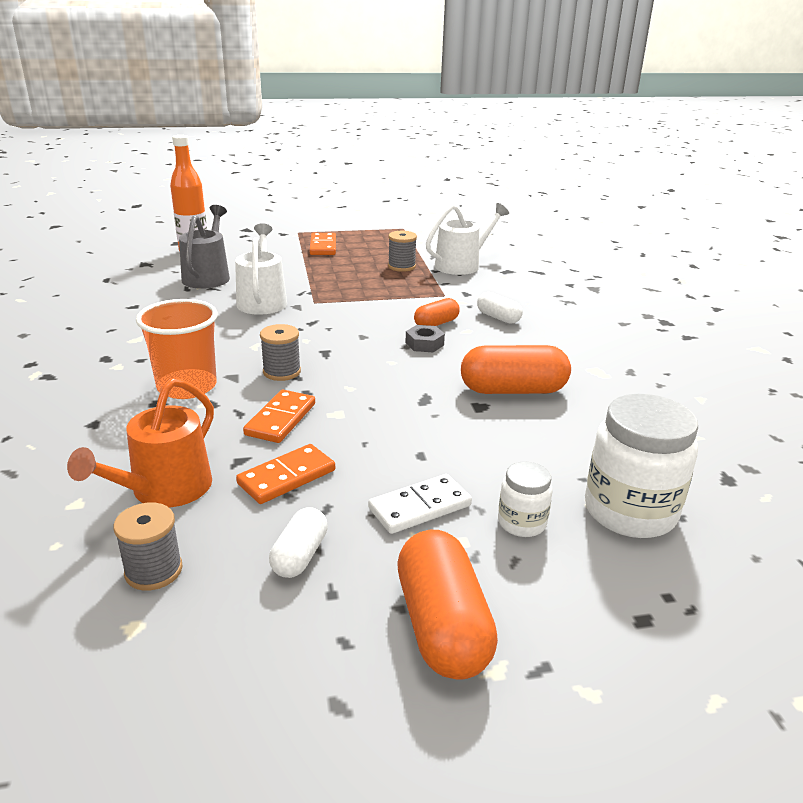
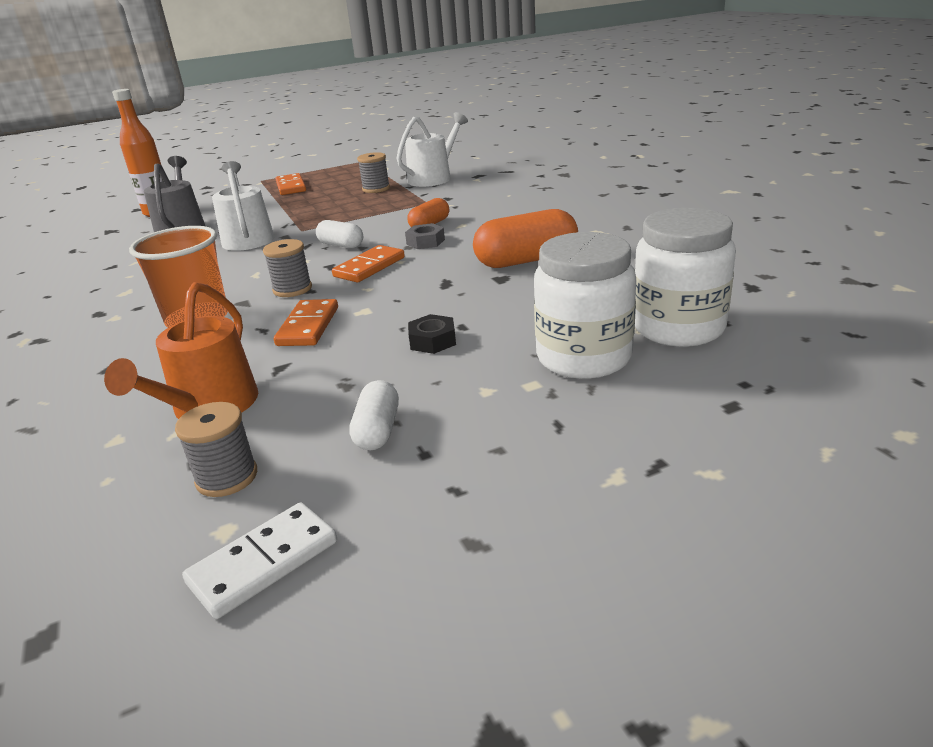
camera: 10 degrees left, 0 degrees up
(287, 477) = (335, 370): orange domino -> orange domino (369, 267)
(387, 465) = (432, 341): none -> black nut
(419, 507) = (480, 366): white domino -> white domino (263, 562)
(442, 626) = (546, 454): orange capsule -> none
(498, 317) = (486, 210): white capsule -> white capsule (341, 245)
(522, 523) = (583, 357): white jar -> white jar, size x1.93

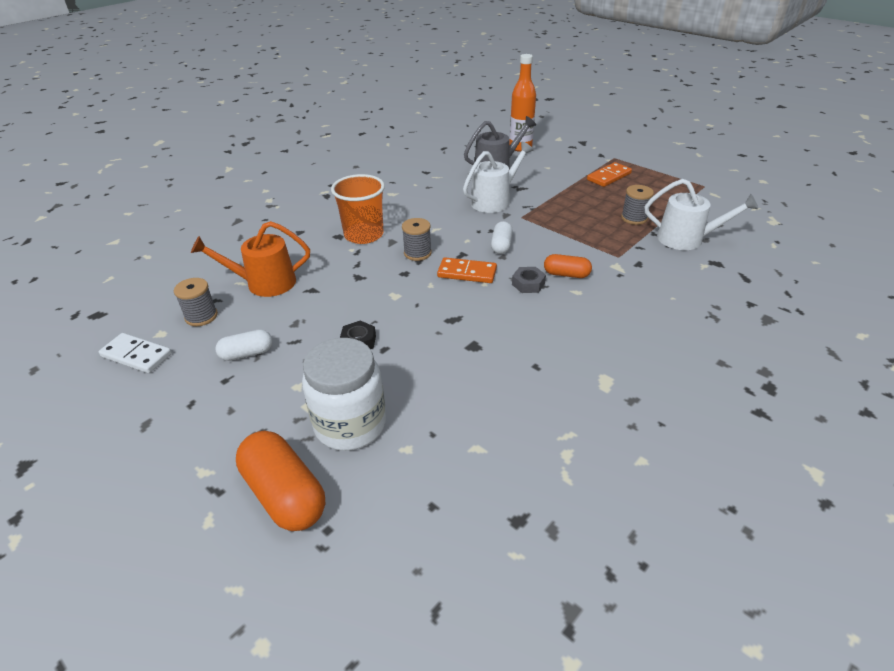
camera: 65 degrees right, 10 degrees up
(308, 326) = (366, 280): orange domino -> none
(526, 260) = (515, 351): orange capsule -> orange capsule (285, 494)
(678, 328) = (413, 474): white jar -> none

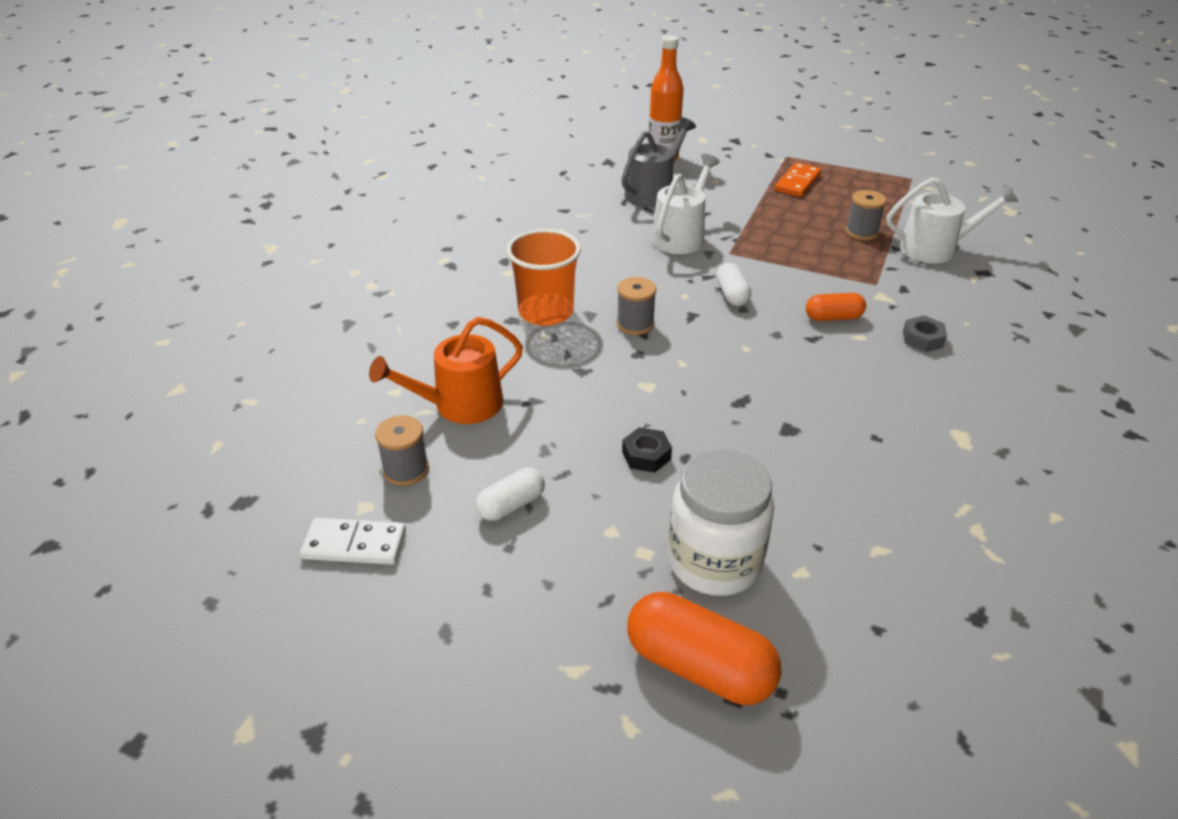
camera: 20 degrees left, 0 degrees up
(467, 273) = (715, 338): orange domino -> none
(528, 284) = (798, 338): grey nut -> grey nut (922, 339)

